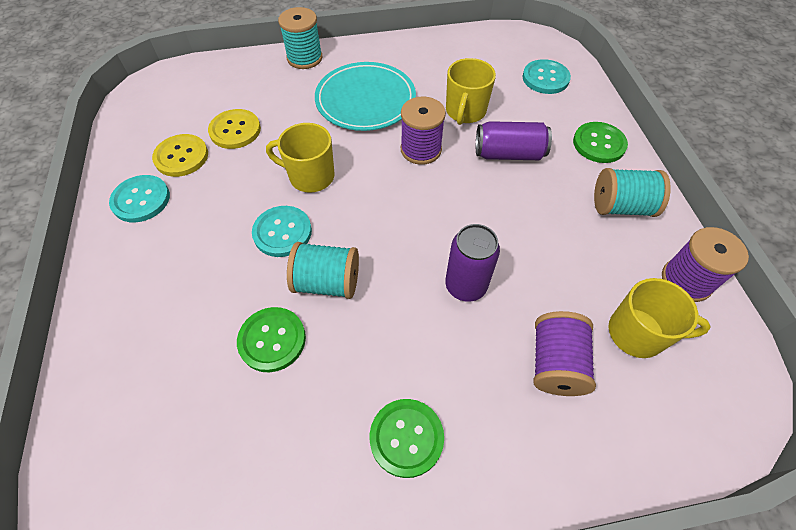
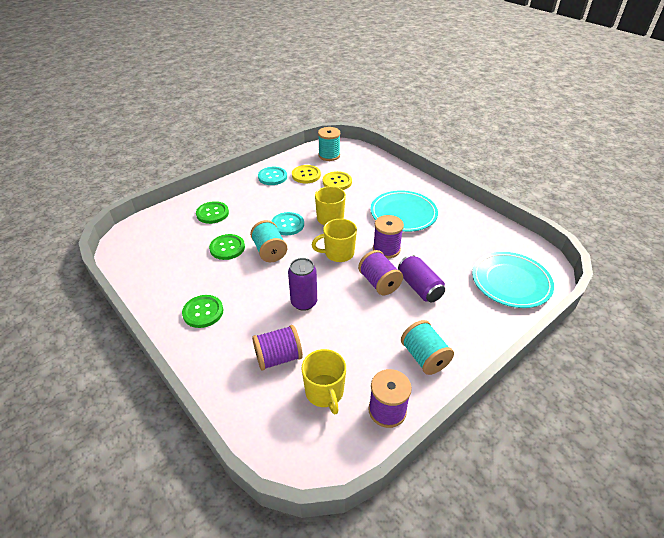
camera: 60 degrees right, 15 degrees down
(304, 58) = (412, 179): turquoise spool -> turquoise spool (329, 155)
(465, 112) = (436, 256): yellow mug -> yellow mug (338, 253)
(478, 187) = (379, 283): none -> purple spool
(545, 78) = (511, 282): turquoise button -> turquoise plate
(599, 144) = (473, 329): green button -> green button (212, 213)

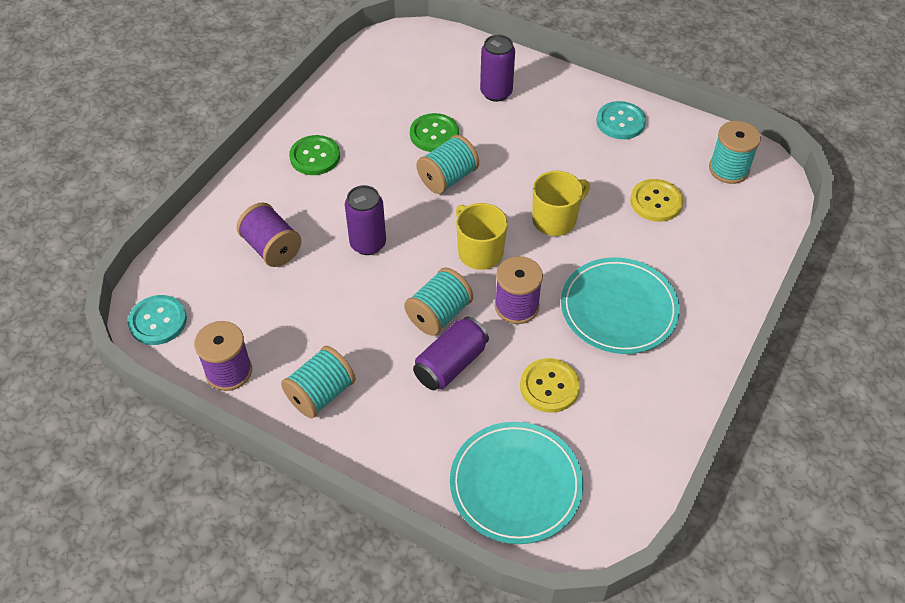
camera: 70 degrees right, 10 degrees up
(212, 213) = (496, 92): green button -> purple can
(287, 225) = (514, 177): turquoise button -> turquoise button (158, 321)
(306, 175) = (651, 158): yellow button -> yellow button (549, 386)
(325, 392) = (236, 306): yellow mug -> none
(379, 283) = (439, 314): purple spool -> turquoise spool

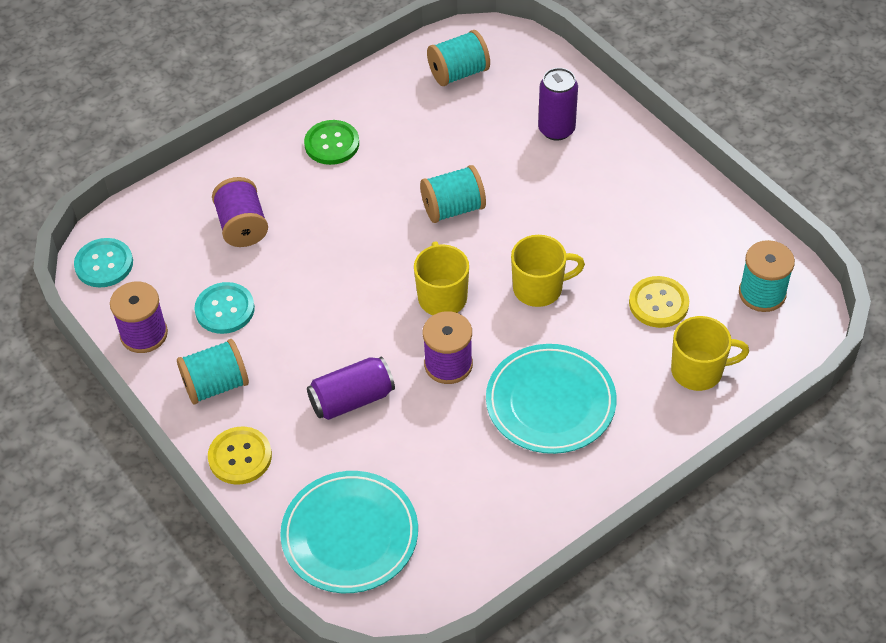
camera: 25 degrees right, 0 degrees up
(368, 244) = (336, 252): purple can -> none
(434, 134) = (465, 156): green button -> none
(439, 314) = (367, 346): turquoise spool -> turquoise spool (458, 73)
(549, 386) = (435, 455): yellow button -> yellow button (240, 457)
(620, 122) = (673, 203): turquoise button -> turquoise button (225, 309)
(718, 244) = (698, 371): none -> yellow mug

